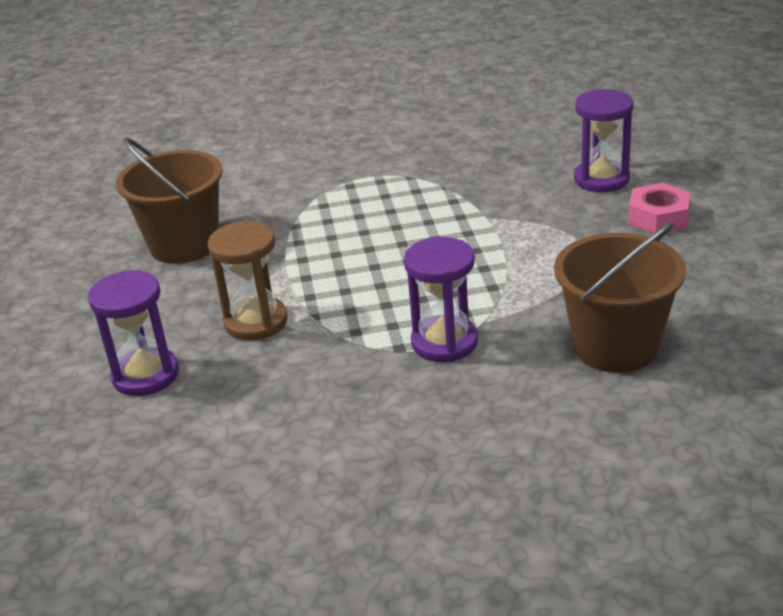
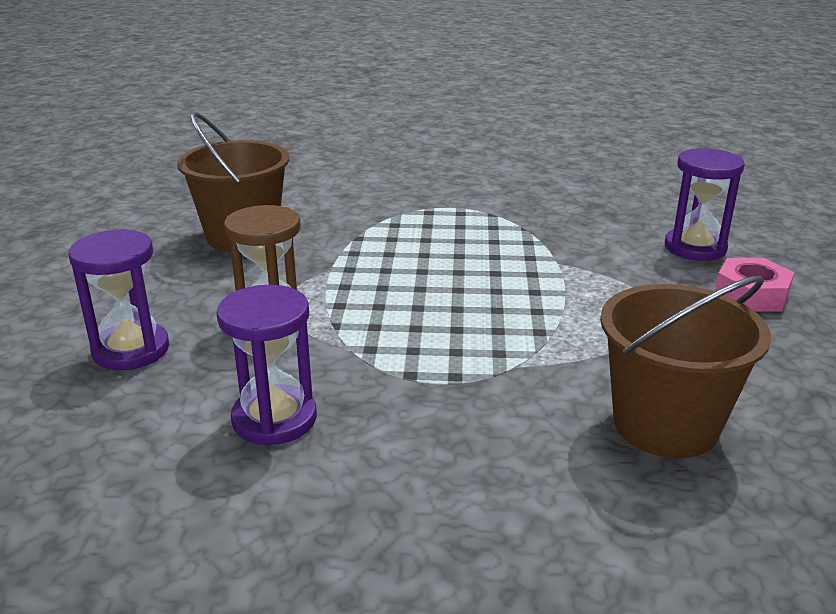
camera: 10 degrees right, 5 degrees down
(444, 342) = (463, 379): purple hourglass -> purple hourglass (274, 419)

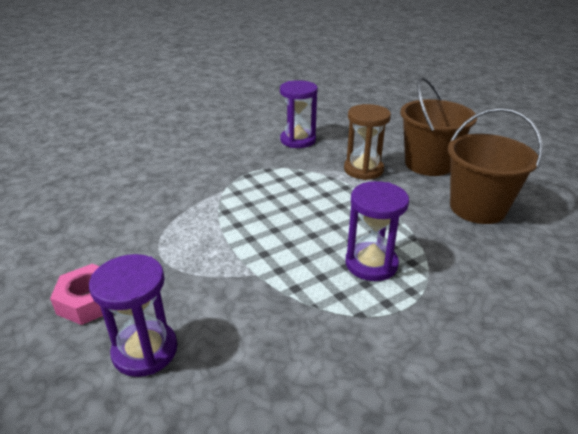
camera: 145 degrees right, 5 degrees up
(131, 350) = (391, 140): purple hourglass -> purple hourglass (371, 264)
(665, 425) = (138, 188): brown bucket -> brown bucket (428, 164)

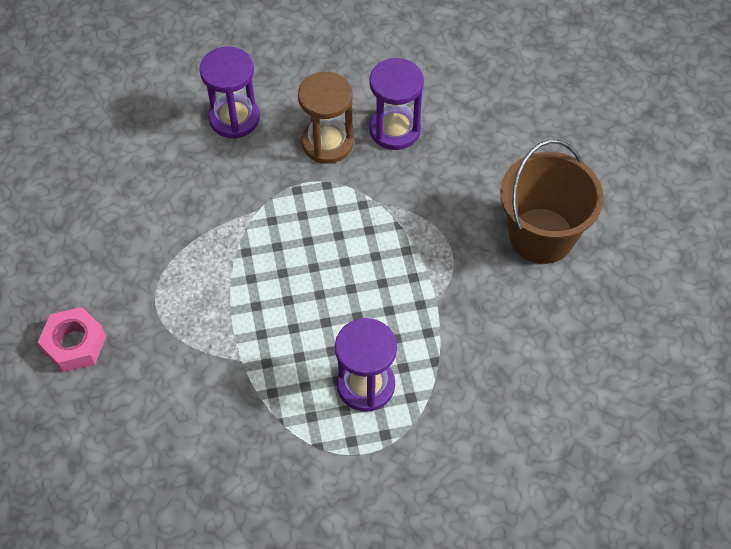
camera: 20 degrees right, 25 degrees up
(145, 351) = (111, 421): purple hourglass -> purple hourglass (234, 118)
(363, 170) = (448, 222): brown hourglass -> brown hourglass (327, 143)
(477, 208) = (544, 338): brown bucket -> none

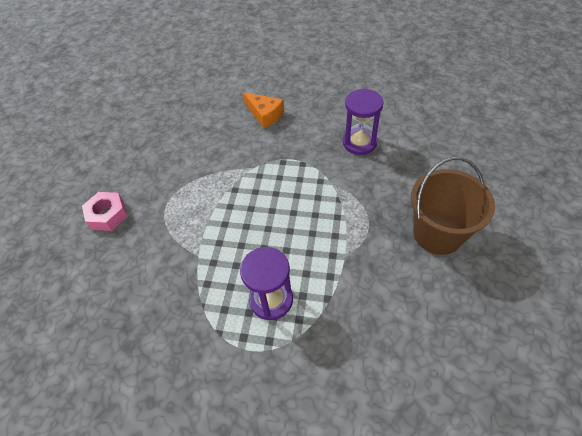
camera: 25 degrees right, 5 degrees down
(234, 118) = (265, 114): purple hourglass -> orange cheese
(327, 143) = (314, 140): brown hourglass -> none

